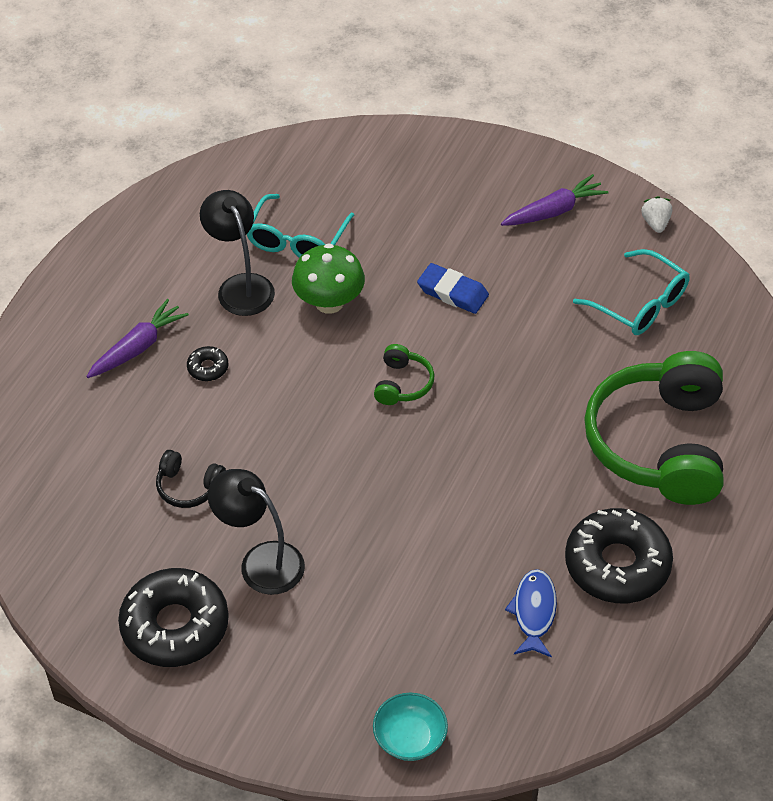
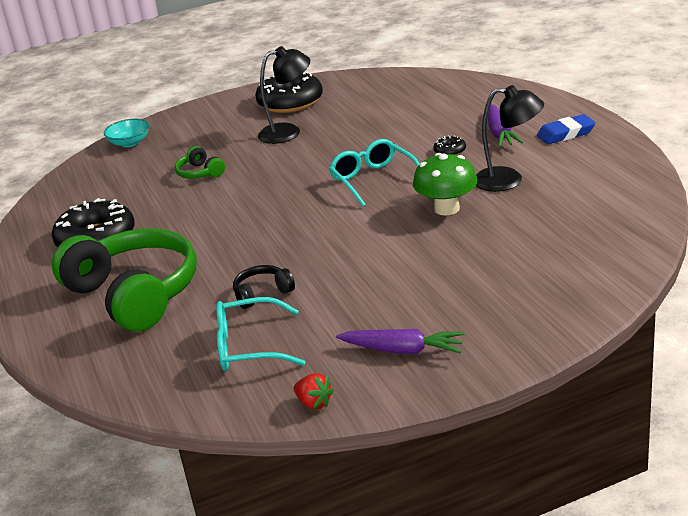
camera: 135 degrees right, 20 degrees down
(189, 487) = (369, 124): black headphones -> black headphones (262, 293)
(297, 240) = (527, 214): turquoise glasses -> turquoise glasses (373, 180)
(402, 384) = (336, 213): green headphones -> green headphones (200, 173)
(452, 292) = (385, 262): blue eraser -> blue eraser (566, 134)
(534, 612) = (121, 200): blue fish -> none
(554, 211) = (403, 350): purple carrot -> purple carrot turned 90 degrees counterclockwise
(655, 223) = (314, 403): white strawberry -> red strawberry

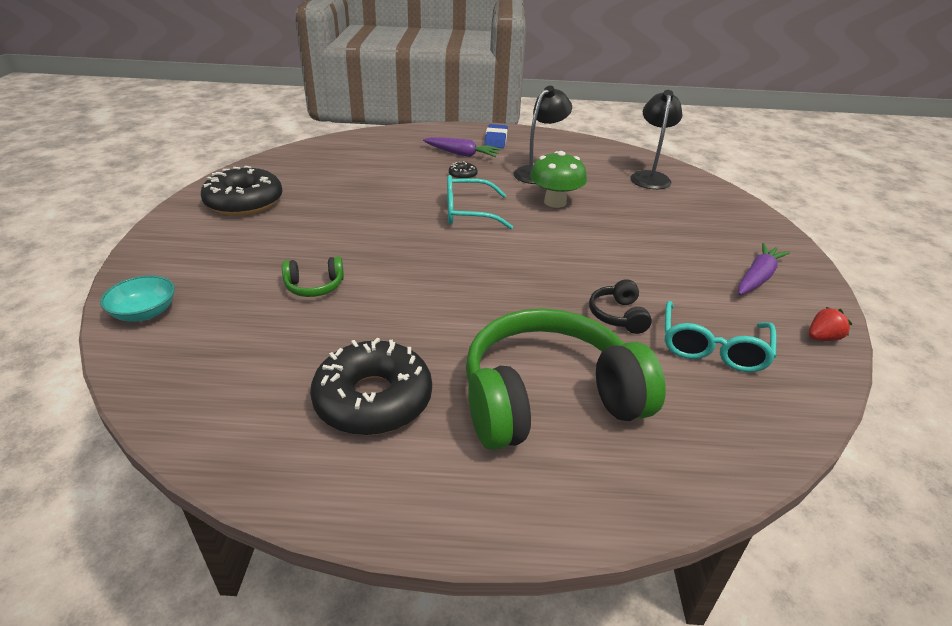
camera: 70 degrees left, 5 degrees up
(288, 132) = (309, 220): black lamp -> black lamp (650, 177)

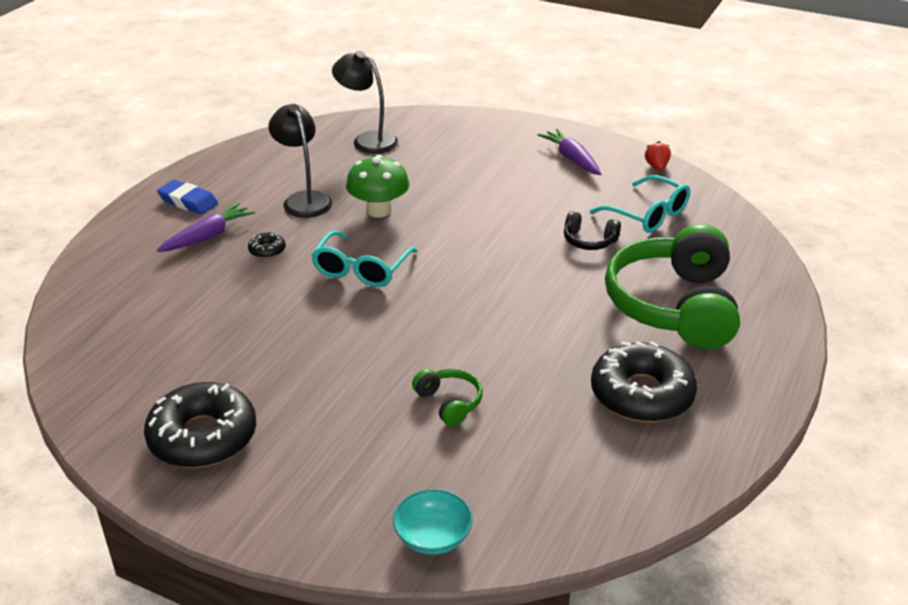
camera: 65 degrees left, 0 degrees up
(314, 286) = (449, 403): green headphones -> green headphones turned 45 degrees counterclockwise

